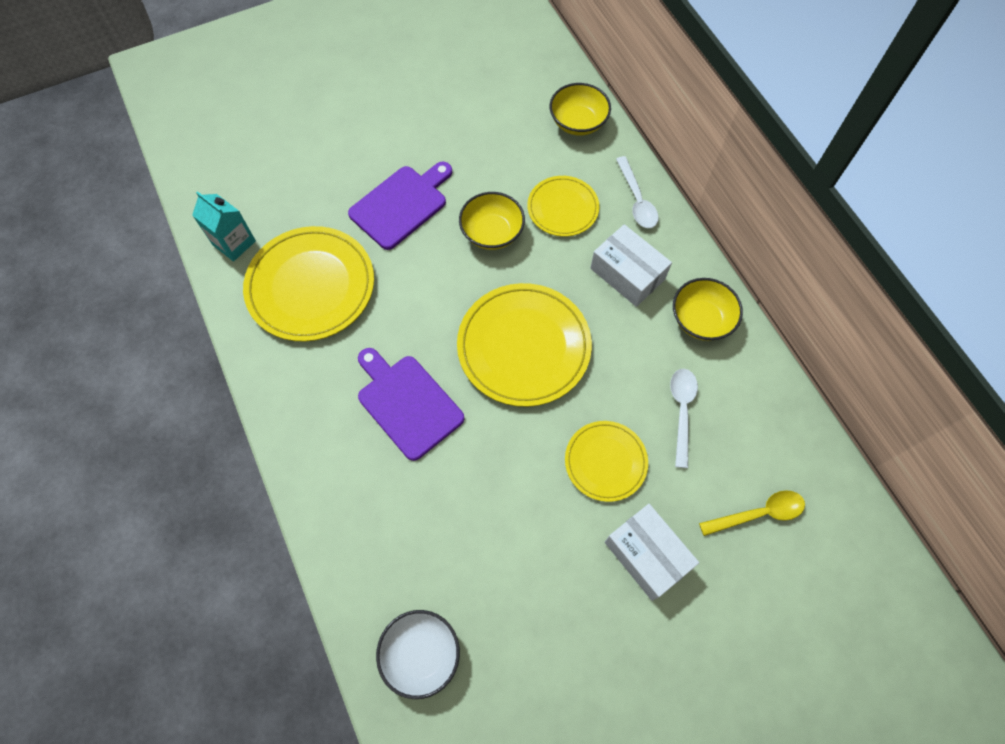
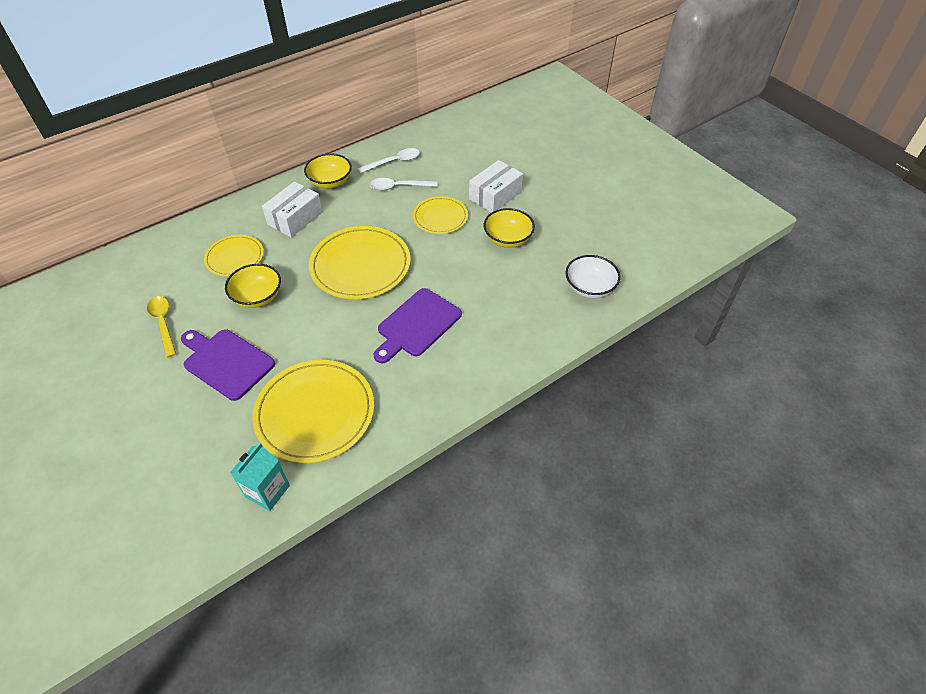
camera: 100 degrees left, 15 degrees down
(578, 122) = (146, 257): yellow bowl -> yellow bowl (508, 239)
(636, 200) = (229, 218): white spoon -> white spoon (394, 162)
(758, 514) = (458, 154): yellow spoon -> yellow spoon (163, 323)

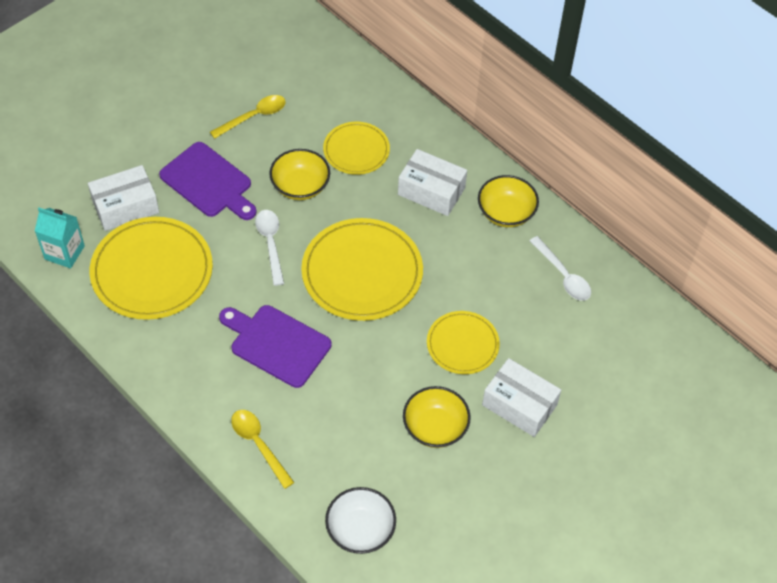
camera: 80 degrees right, 5 degrees up
(226, 362) = (209, 182): purple cutting board -> purple cutting board turned 105 degrees clockwise
(228, 433) = (125, 206): none -> white box
(399, 187) = (513, 289): white spoon -> white spoon (270, 244)
(511, 343) = (259, 444): none -> yellow spoon

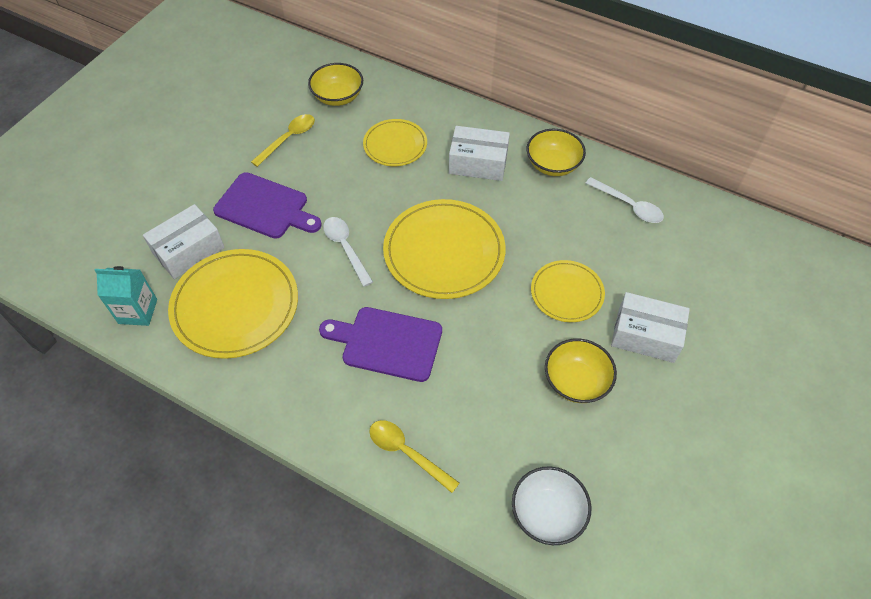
camera: 15 degrees left, 0 degrees up
(300, 186) = (355, 188): yellow bowl -> yellow bowl (338, 97)

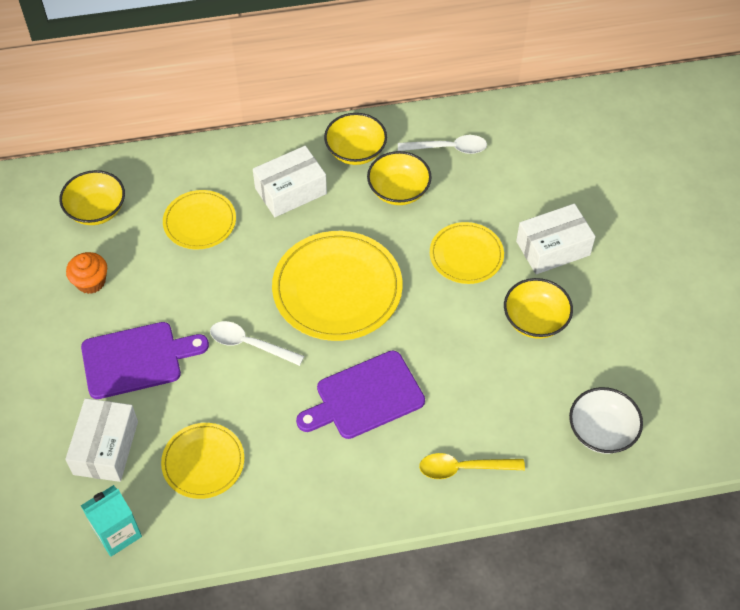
camera: 40 degrees left, 0 degrees up
(235, 306) = (203, 462): yellow plate -> yellow plate, size x0.58
(288, 139) = (91, 282): yellow spoon -> orange cupcake
(559, 212) = (398, 191): none -> yellow bowl

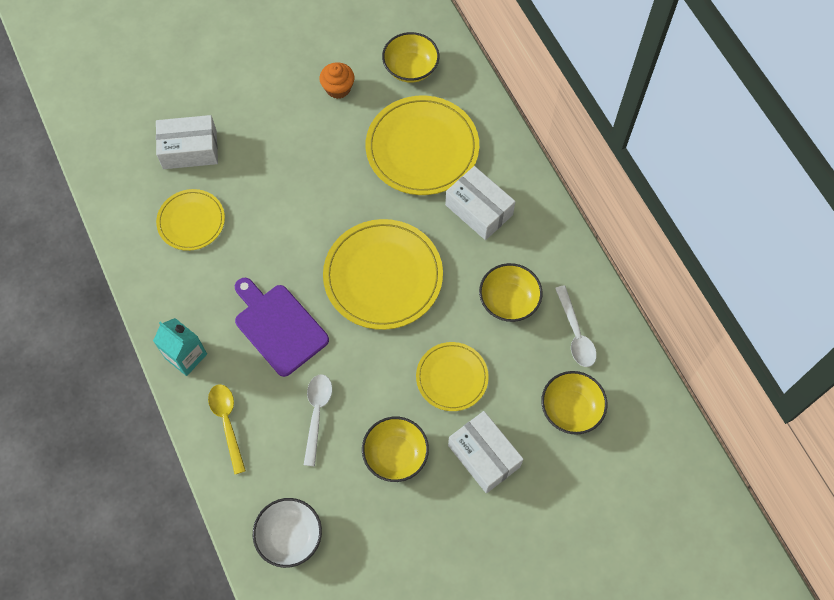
camera: 75 degrees right, 10 degrees up
(117, 533) = (120, 181): turquoise carton -> turquoise carton (186, 356)
(136, 359) = (273, 145): purple cutting board -> none
(200, 222) = (422, 148): yellow plate -> yellow plate, size x1.72
(250, 344) = (308, 223): white spoon -> white spoon (317, 414)
(355, 151) = (543, 252): yellow bowl -> yellow bowl (571, 409)

